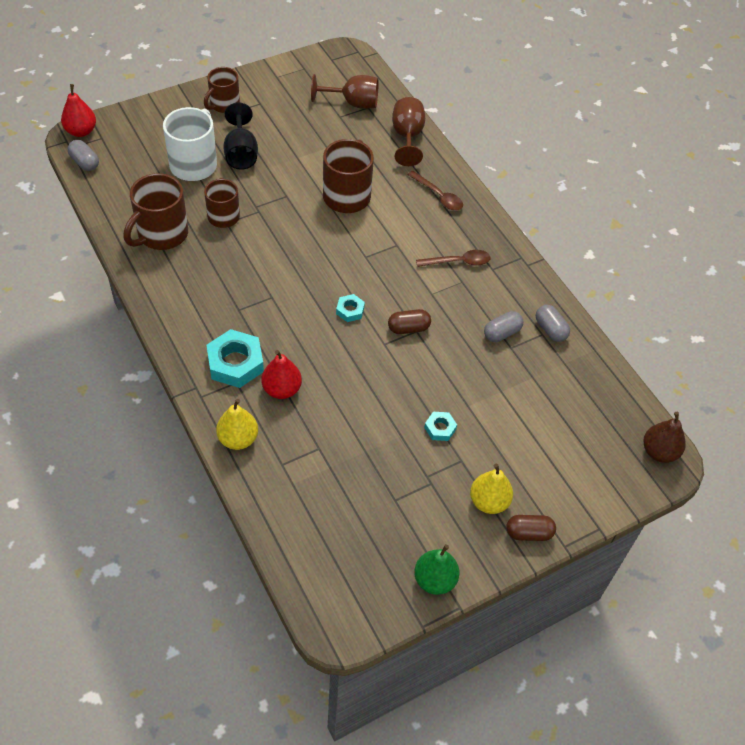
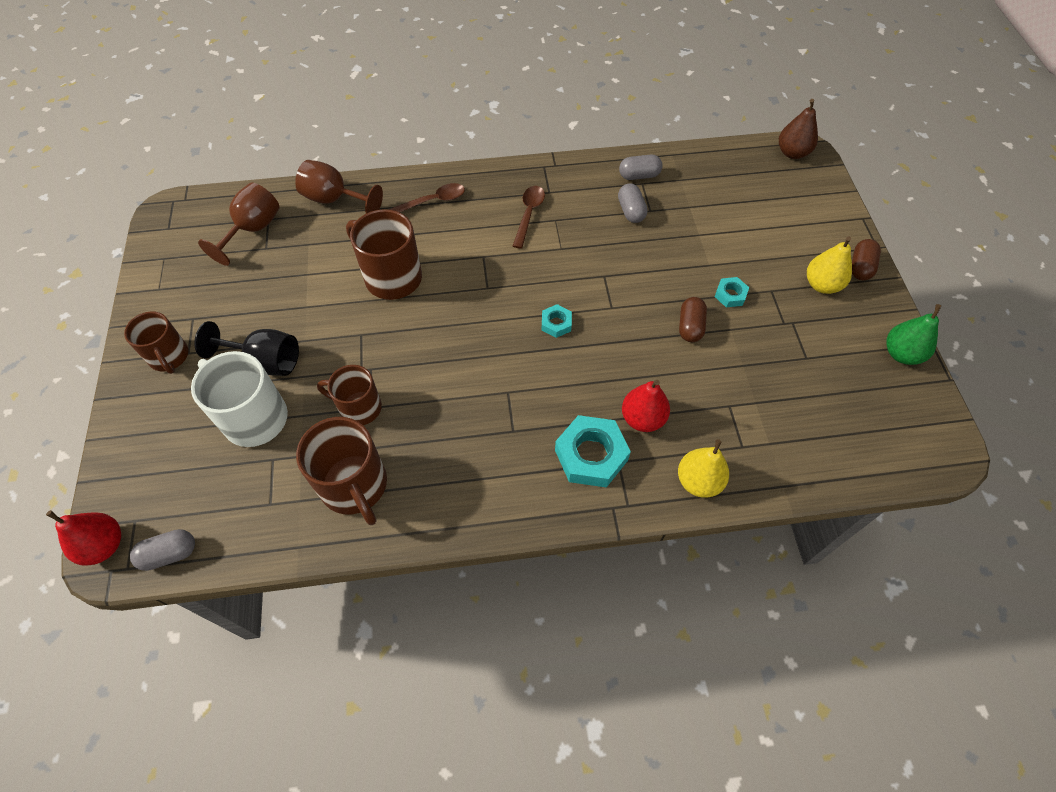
camera: 65 degrees left, 5 degrees up
(408, 328) = (598, 281): brown capsule -> brown capsule (690, 326)

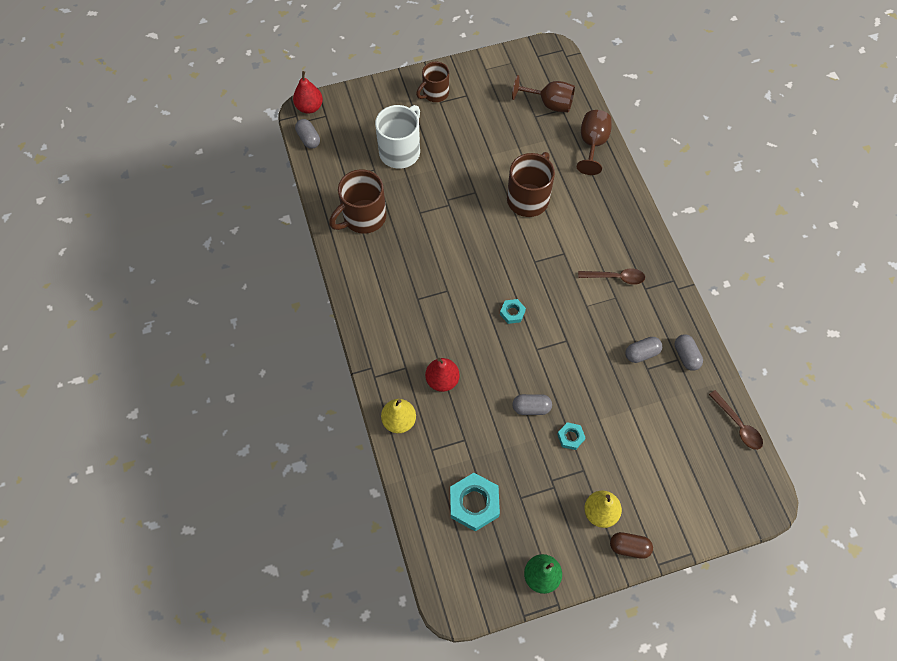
camera: 80 degrees right, 5 degrees up
(265, 361) = (442, 145): black goblet -> none
(359, 407) = (418, 205): brown mug -> none
(433, 201) = (610, 208): brown spoon -> brown spoon (738, 425)
(591, 455) = (407, 349): turquoise nut -> turquoise nut (474, 503)
(690, 326) = (531, 408): brown capsule -> grey capsule
(792, 153) = (760, 489): brown pear -> none

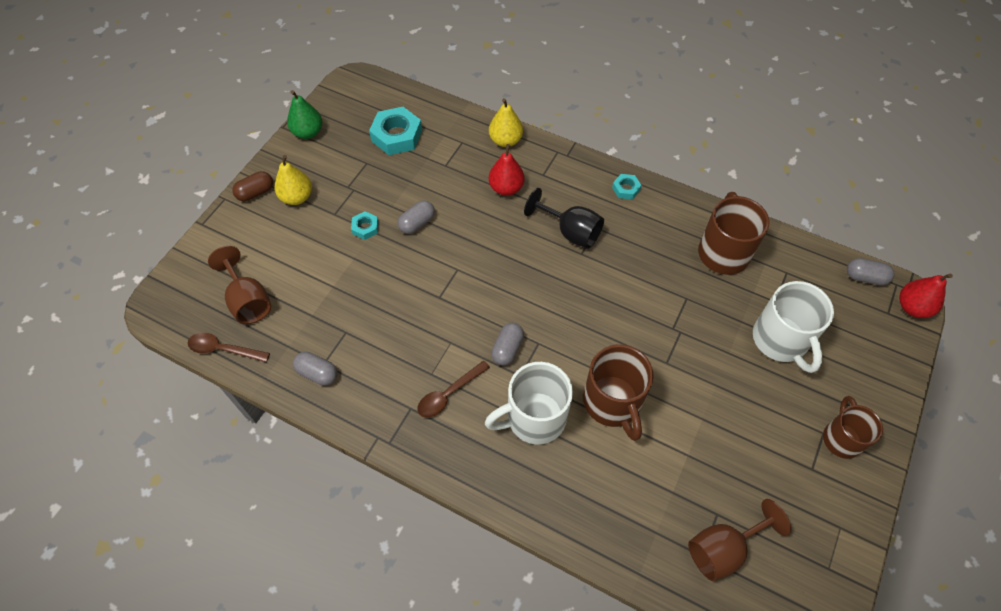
camera: 135 degrees right, 5 degrees down
(437, 310) = (570, 232): none -> black goblet
(512, 313) = (508, 281): turquoise nut -> turquoise nut (626, 189)
(579, 226) = (534, 418): none -> white mug
(592, 144) = (621, 537): brown goblet -> brown goblet (248, 301)
(641, 353) = (362, 341): grey capsule -> grey capsule (507, 349)

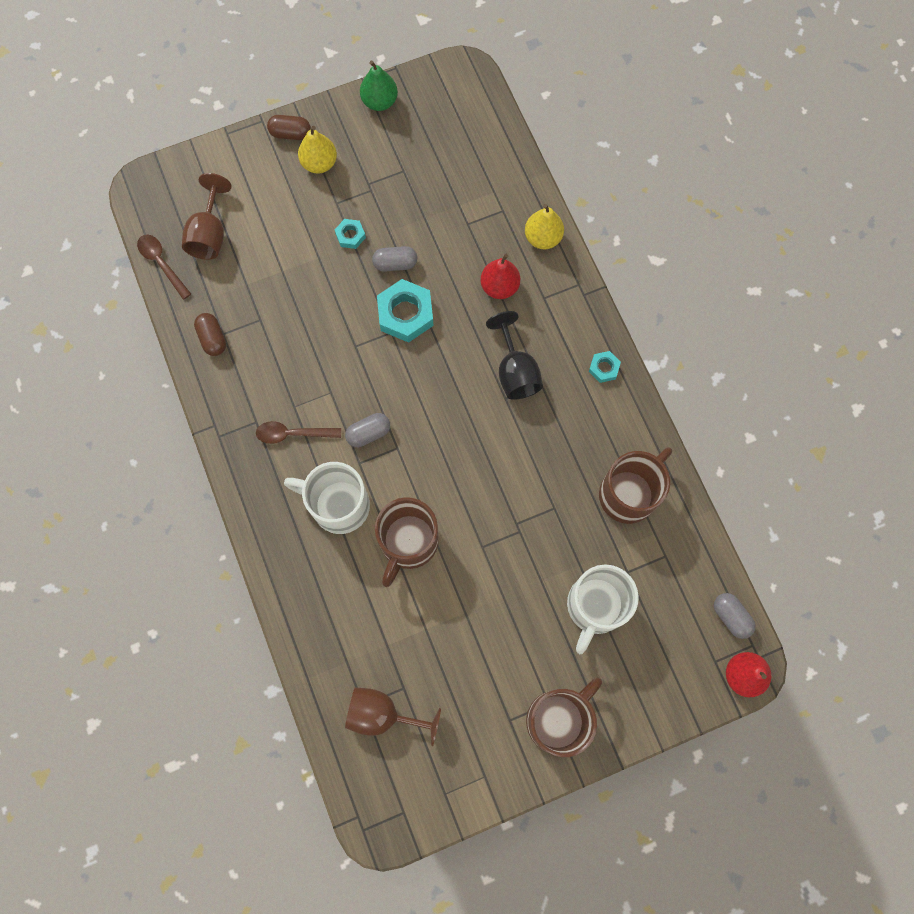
camera: 40 degrees right, 15 degrees up
(317, 373) = (213, 338): grey capsule -> brown capsule
(397, 135) = (452, 161): turquoise nut -> turquoise nut (405, 314)
(841, 438) = (558, 719): brown mug -> brown mug, size x1.53

